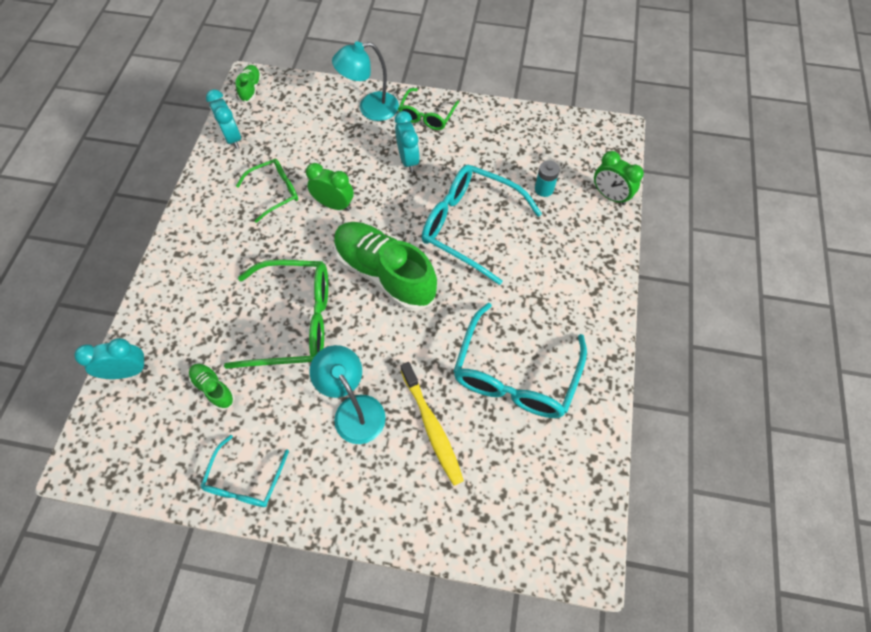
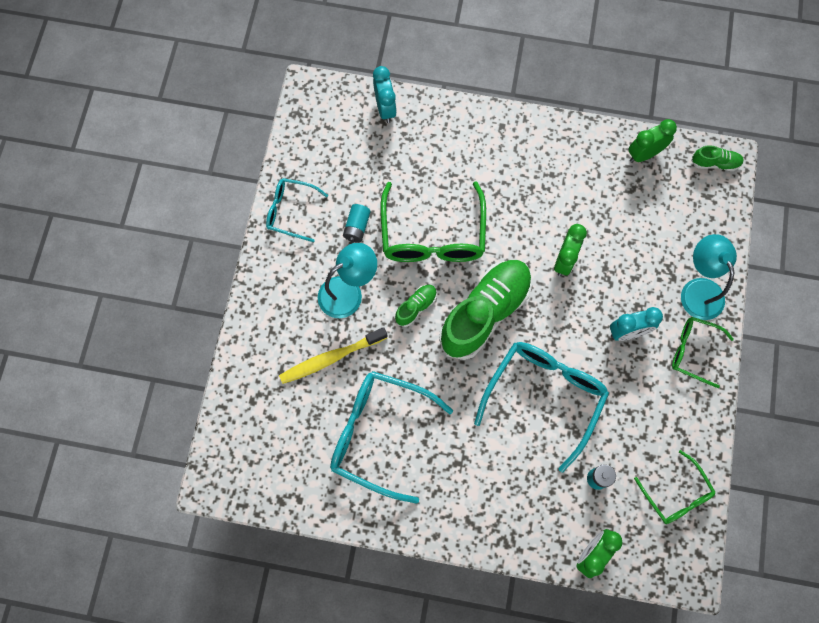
camera: 90 degrees right, 10 degrees up
(214, 388) = (369, 177): green shoe -> green shoe (416, 307)
(232, 138) = (644, 154): turquoise clock -> green clock
(275, 192) = (577, 203): green glasses -> green glasses (676, 494)
(275, 401) = (357, 227): none -> turquoise battery

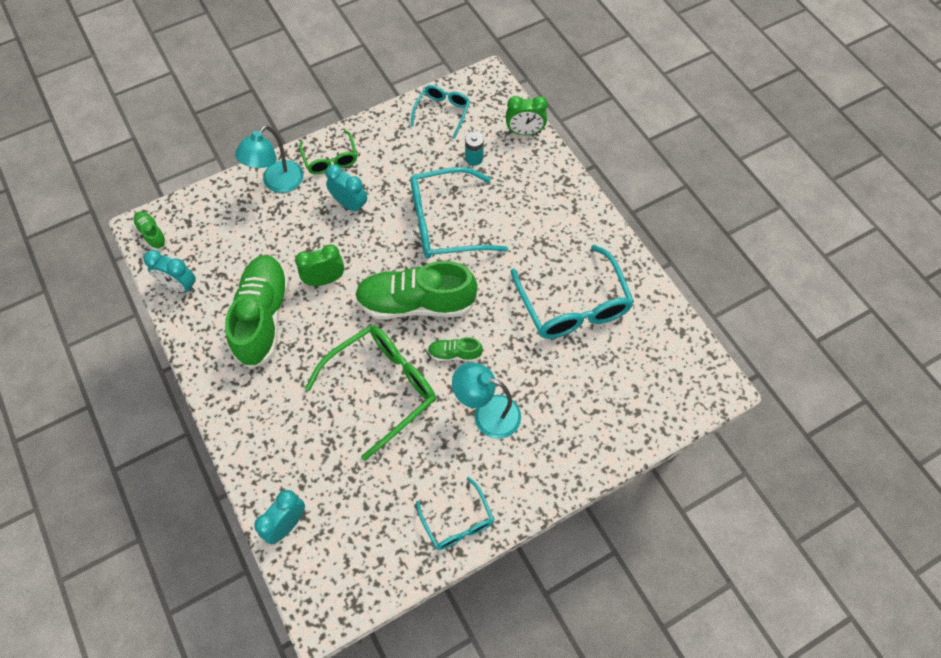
camera: 130 degrees left, 10 degrees down
(331, 358) = (551, 382): yellow toothbrush -> none
(357, 227) = (425, 453): turquoise battery -> none
(565, 194) = (263, 317): none -> green shoe
(644, 154) = (179, 286): green clock -> turquoise clock
(676, 494) = (442, 112): green glasses -> turquoise glasses

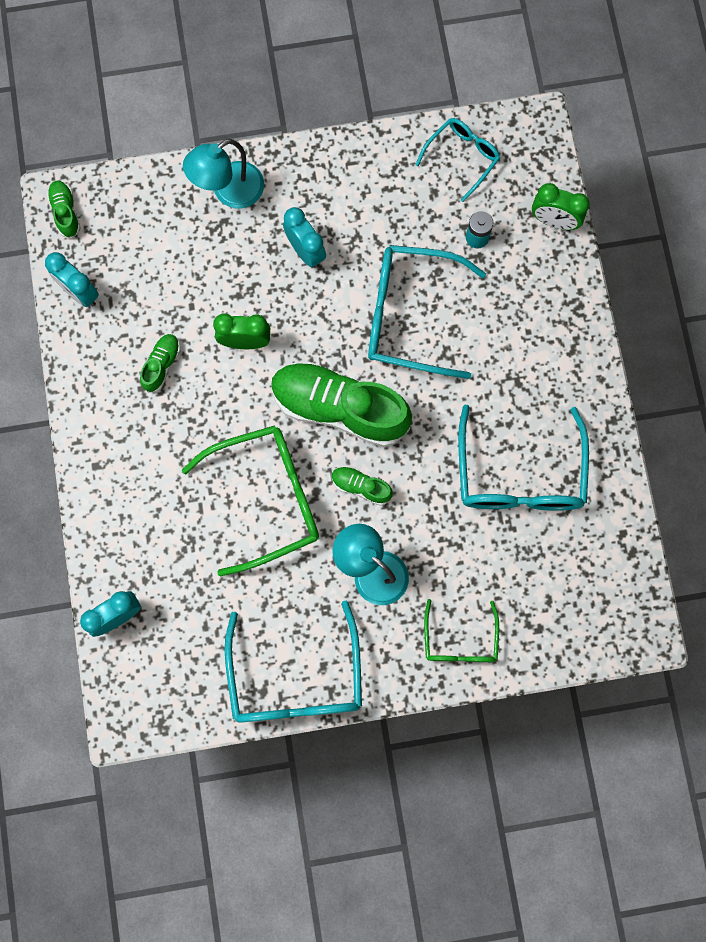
camera: 20 degrees right, 15 degrees up
(263, 317) = (162, 365): green shoe -> green shoe, size x0.44
(330, 159) = (302, 179): green glasses -> green glasses (460, 640)
(458, 522) = (296, 679): turquoise glasses -> turquoise glasses, size x1.77

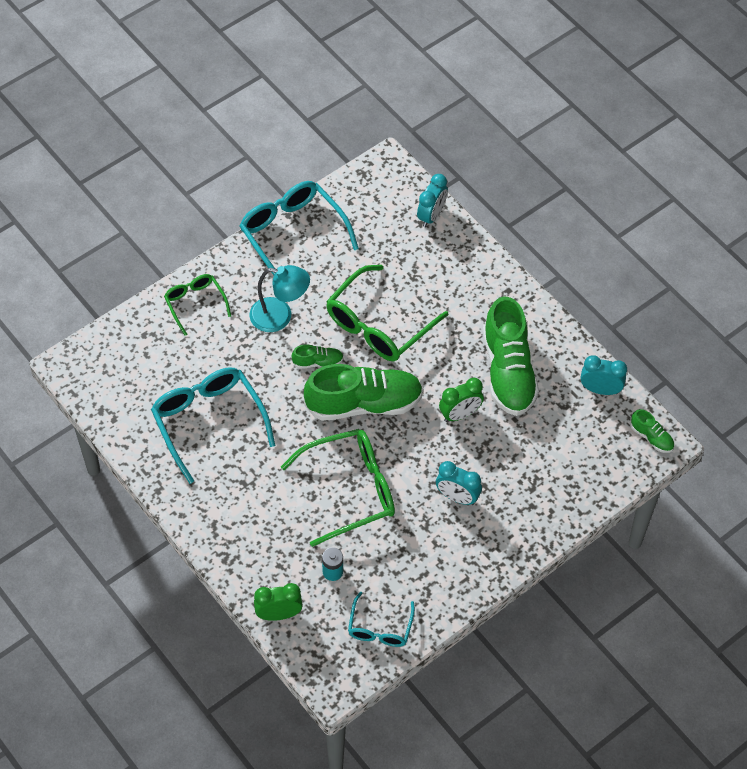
camera: 150 degrees right, 20 degrees down
(162, 365) = (508, 371): green shoe -> green shoe, size x2.27
(229, 192) = (543, 511): turquoise lamp -> none
(410, 316) = (350, 490): turquoise glasses -> green glasses

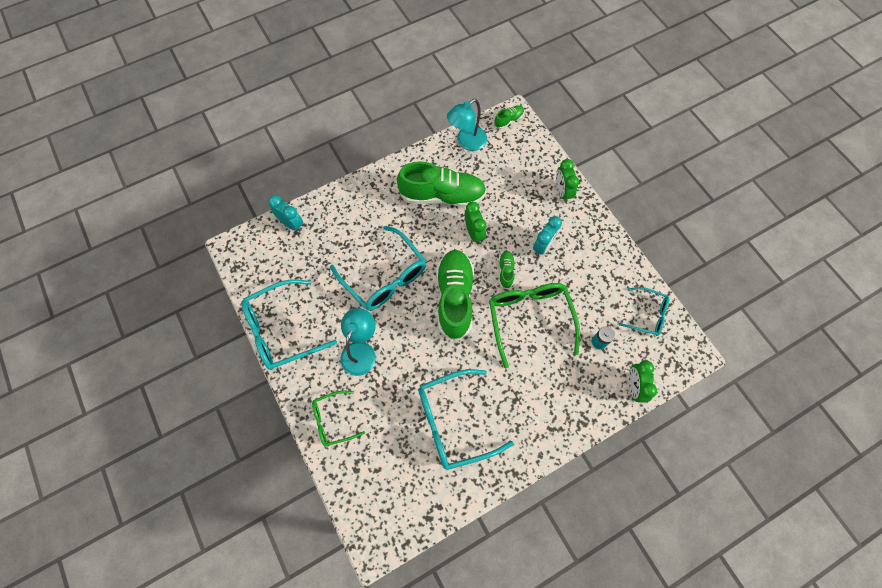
camera: 80 degrees left, 10 degrees up
(318, 362) = (411, 327): green shoe -> green shoe (506, 271)
(378, 325) = (384, 277): green glasses -> turquoise glasses
(547, 514) = (562, 192): none -> green clock
(600, 389) = (466, 142): turquoise clock -> turquoise lamp

